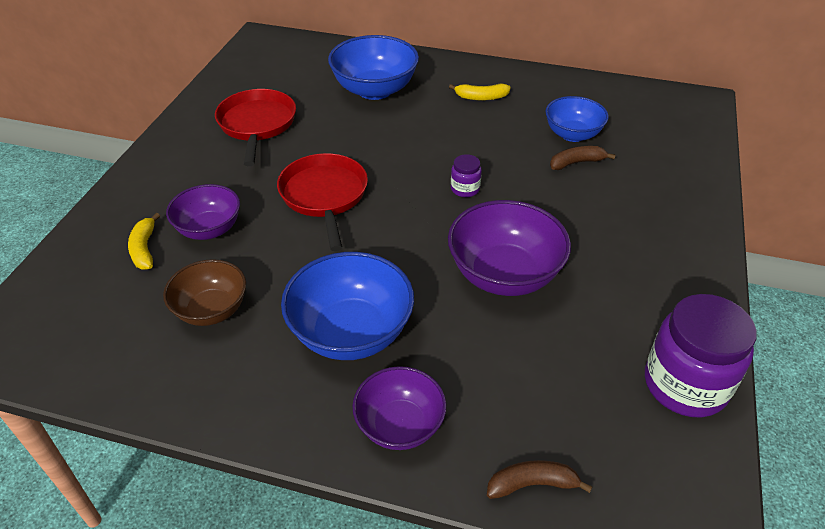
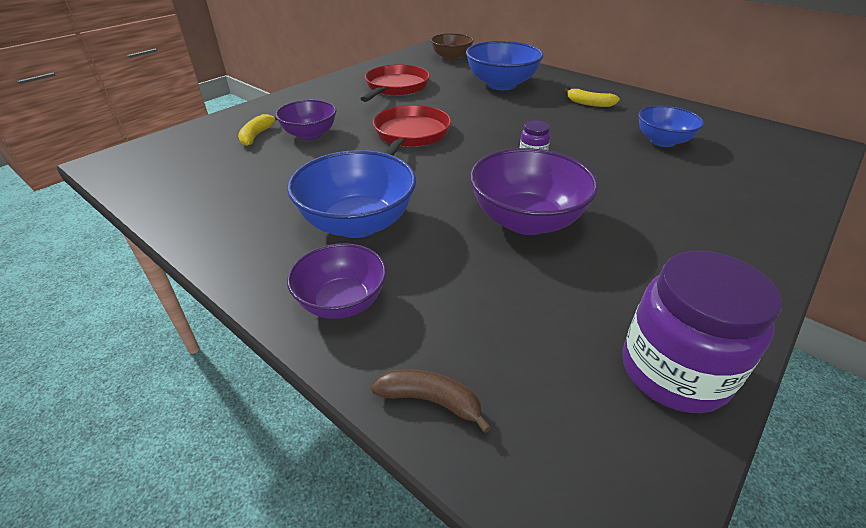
camera: 25 degrees right, 5 degrees down
(211, 310) = (267, 180): brown bowl -> brown bowl (451, 58)
(576, 163) = (654, 160): brown banana -> none

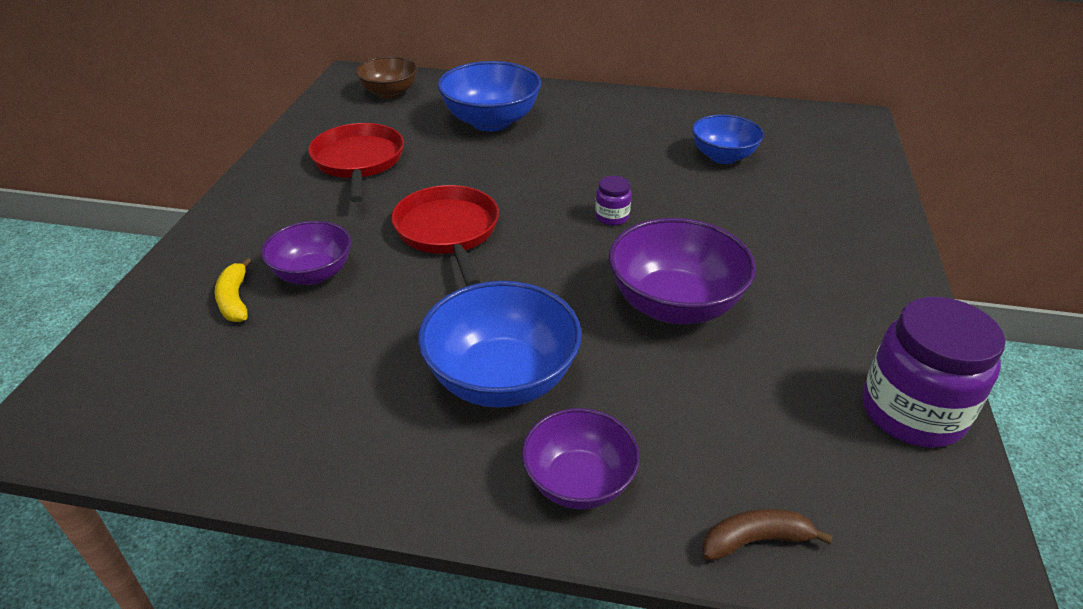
camera: 30 degrees left, 0 degrees up
(589, 103) = (613, 124): yellow banana -> none

